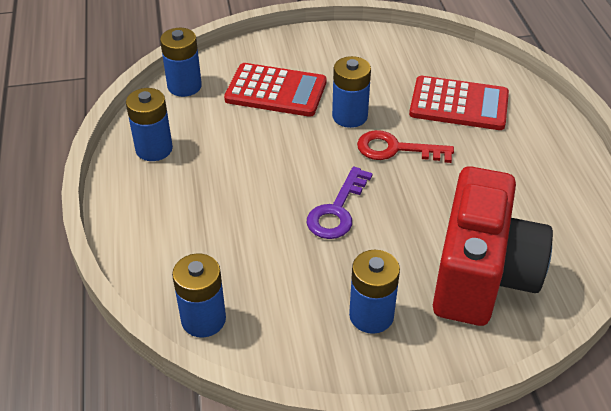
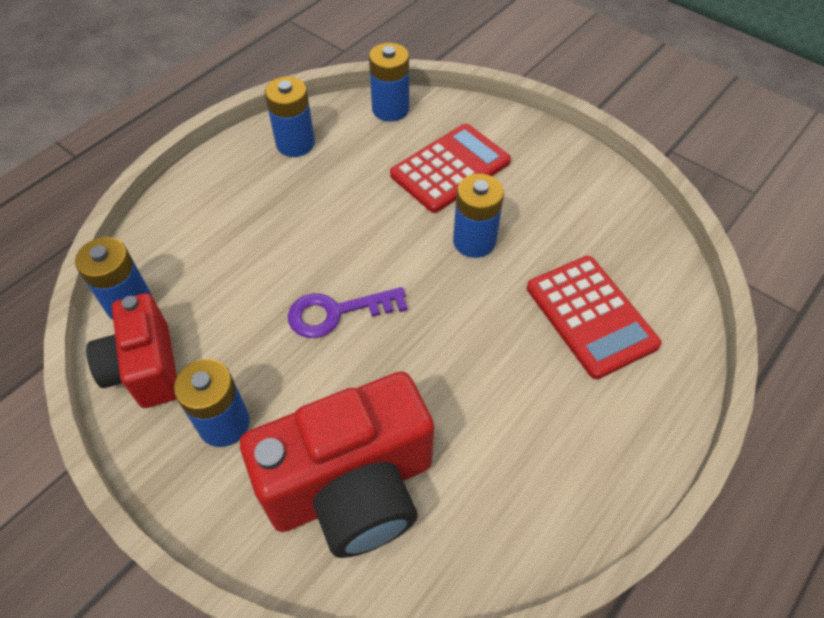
camera: 50 degrees right, 10 degrees up
(276, 91) = (450, 168): red calculator -> red calculator turned 105 degrees counterclockwise
(277, 337) = (146, 368): none -> red camera
(395, 149) = (465, 305): red key -> none

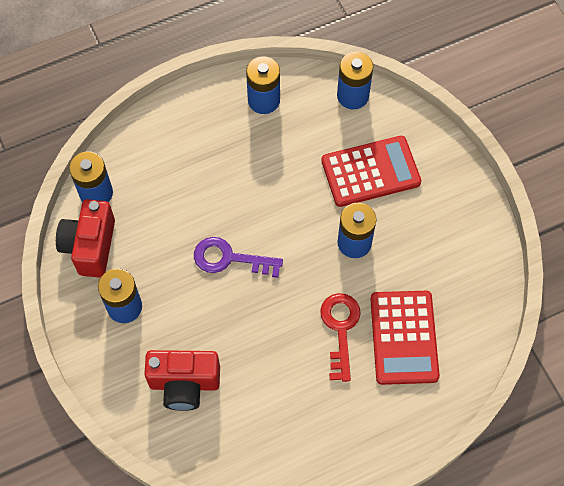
camera: 25 degrees right, 10 degrees up
(352, 488) = (184, 384): red camera -> red camera, size x0.62
(513, 337) = (340, 329): none -> red key

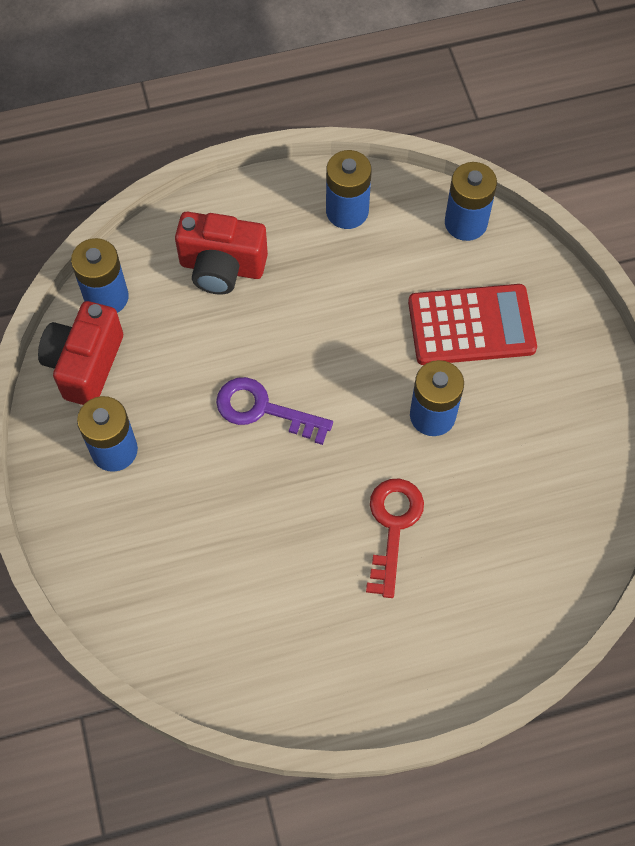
camera: 10 degrees right, 0 degrees up
(184, 384) = (172, 564): red camera -> red camera (222, 267)
(404, 337) = (476, 552): red calculator -> none

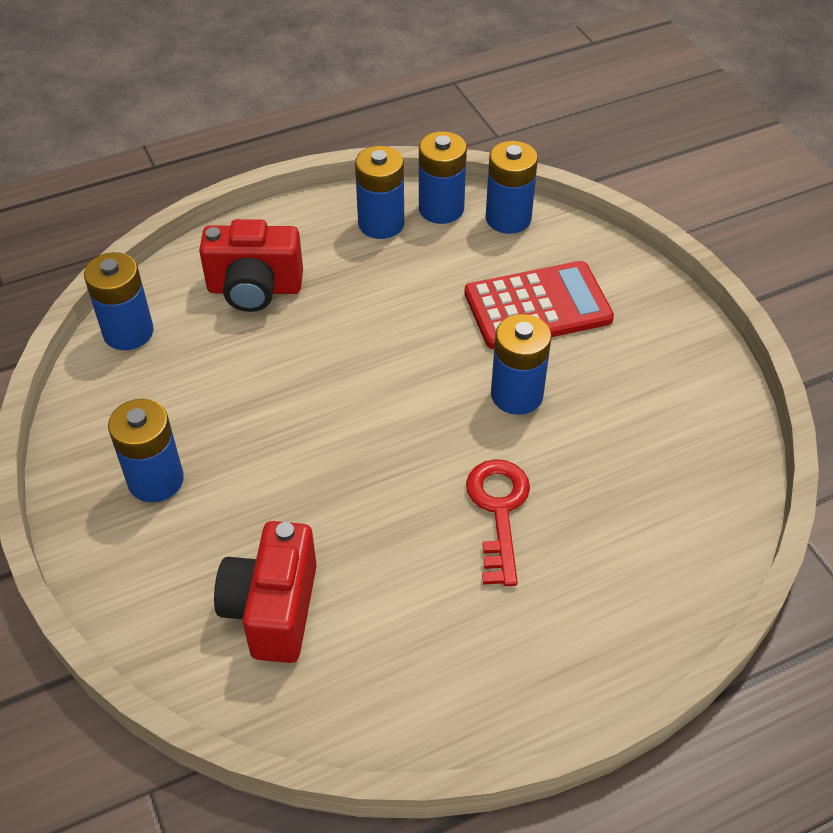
camera: 10 degrees left, 15 degrees down
(85, 365) = (111, 399): red camera -> red camera (273, 609)
(263, 409) = (324, 415): purple key -> none
(405, 202) = (441, 209): none -> blue battery

